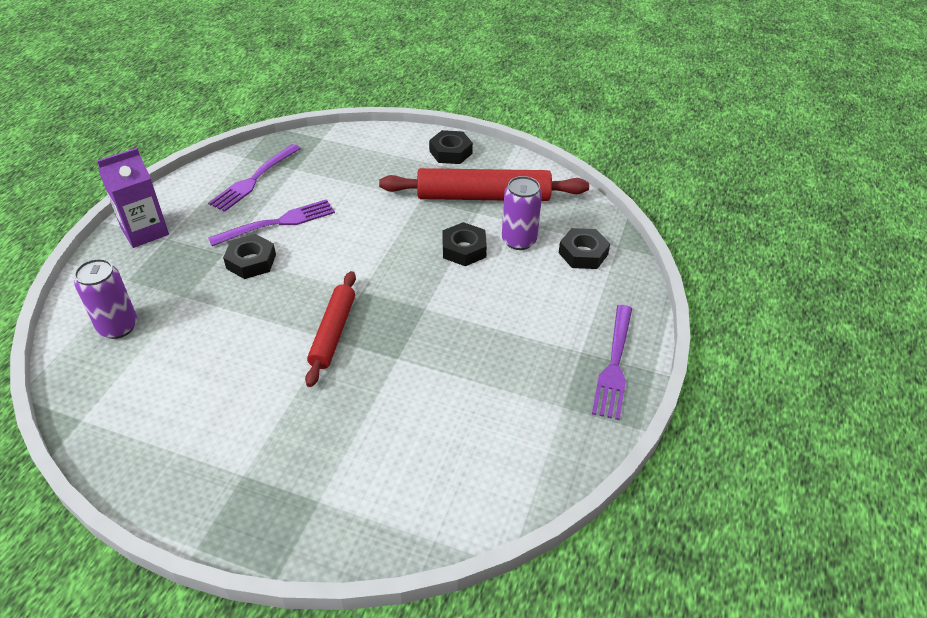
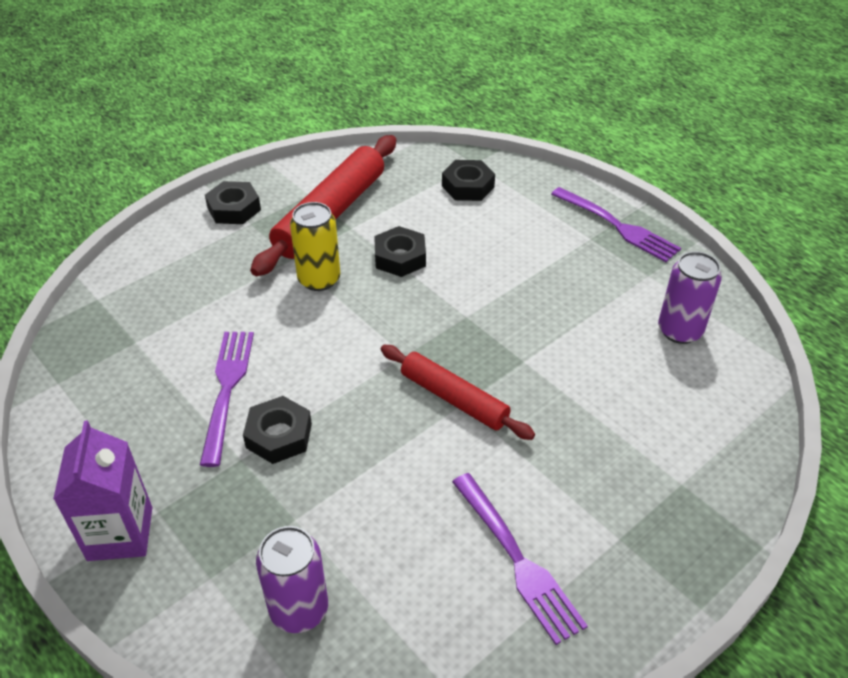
camera: 60 degrees left, 0 degrees up
(254, 179) = (117, 387): purple fork -> purple fork (517, 560)
(409, 219) = (319, 279): none -> yellow can
(519, 240) = (417, 217): purple can -> purple can (679, 331)

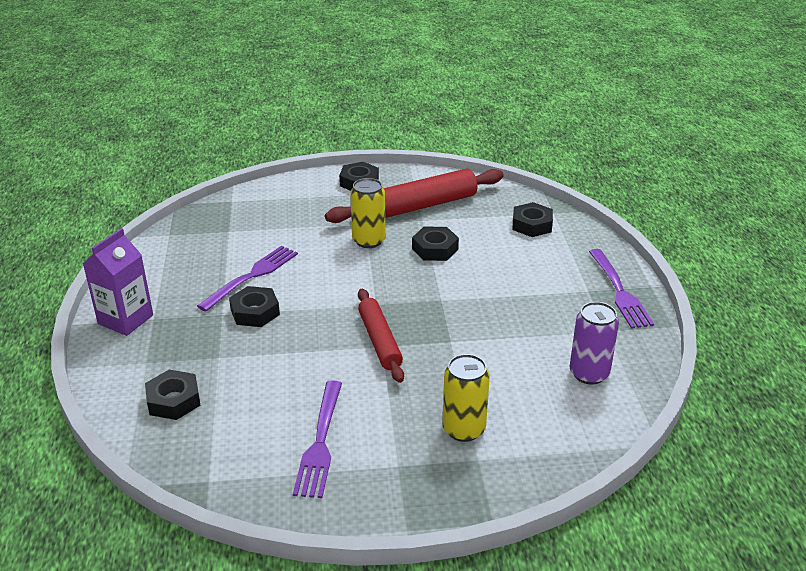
camera: 35 degrees right, 10 degrees down
(299, 609) = (174, 400): purple can -> black nut
(636, 457) = (463, 429): none -> yellow can

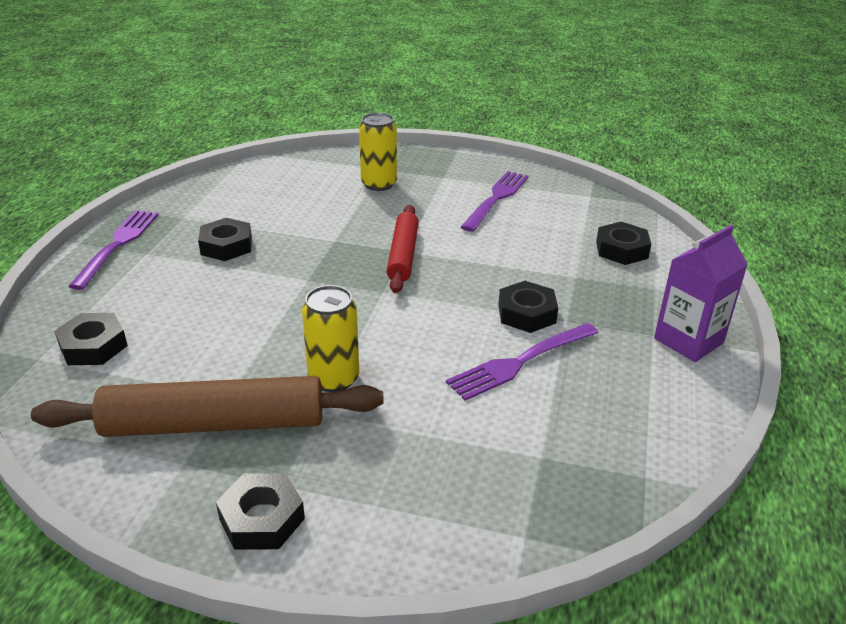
camera: 160 degrees left, 0 degrees up
(417, 207) = (214, 424): red rolling pin -> brown rolling pin
(435, 249) = (256, 342): black nut -> black nut (226, 246)
(589, 373) = (242, 194): purple can -> none

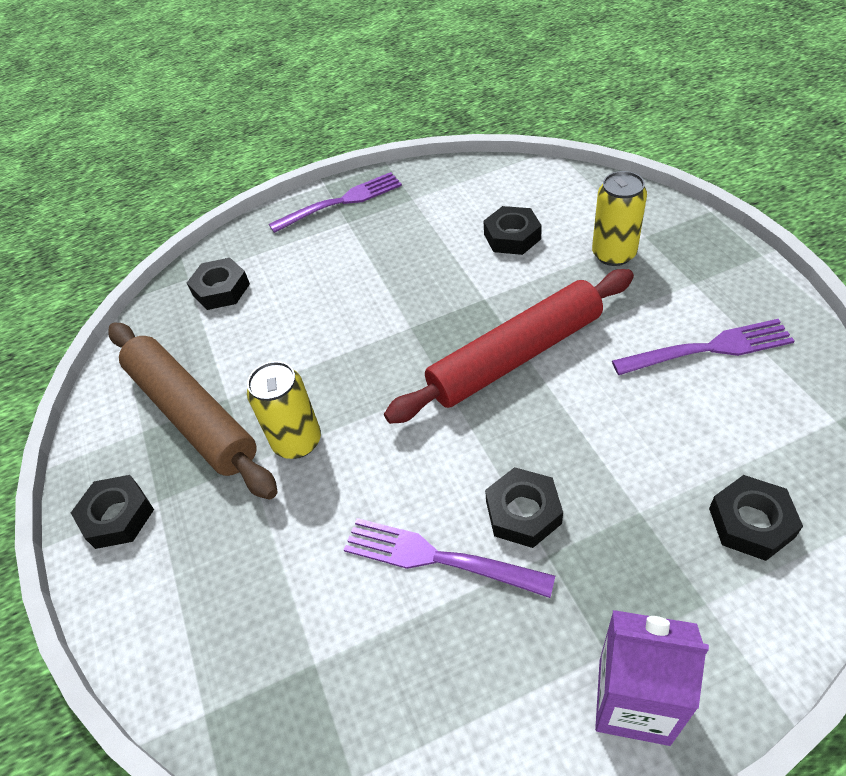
camera: 60 degrees right, 15 degrees up
(226, 246) = (402, 250): black nut -> black nut (512, 237)
(403, 255) = (515, 356): red rolling pin -> red rolling pin, size x1.61

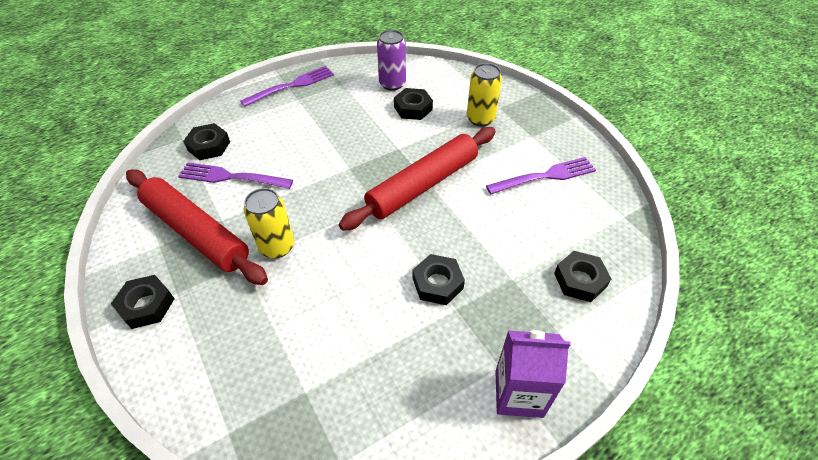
camera: 15 degrees left, 0 degrees up
(192, 414) = (196, 232): brown rolling pin -> red rolling pin
(438, 558) = (384, 316): purple fork -> purple fork (231, 177)
(485, 199) = (392, 84): none -> purple can

